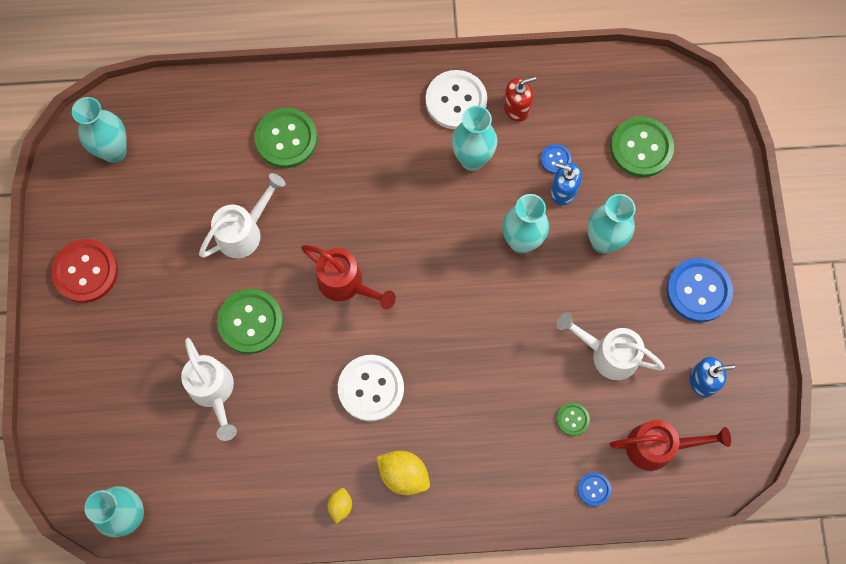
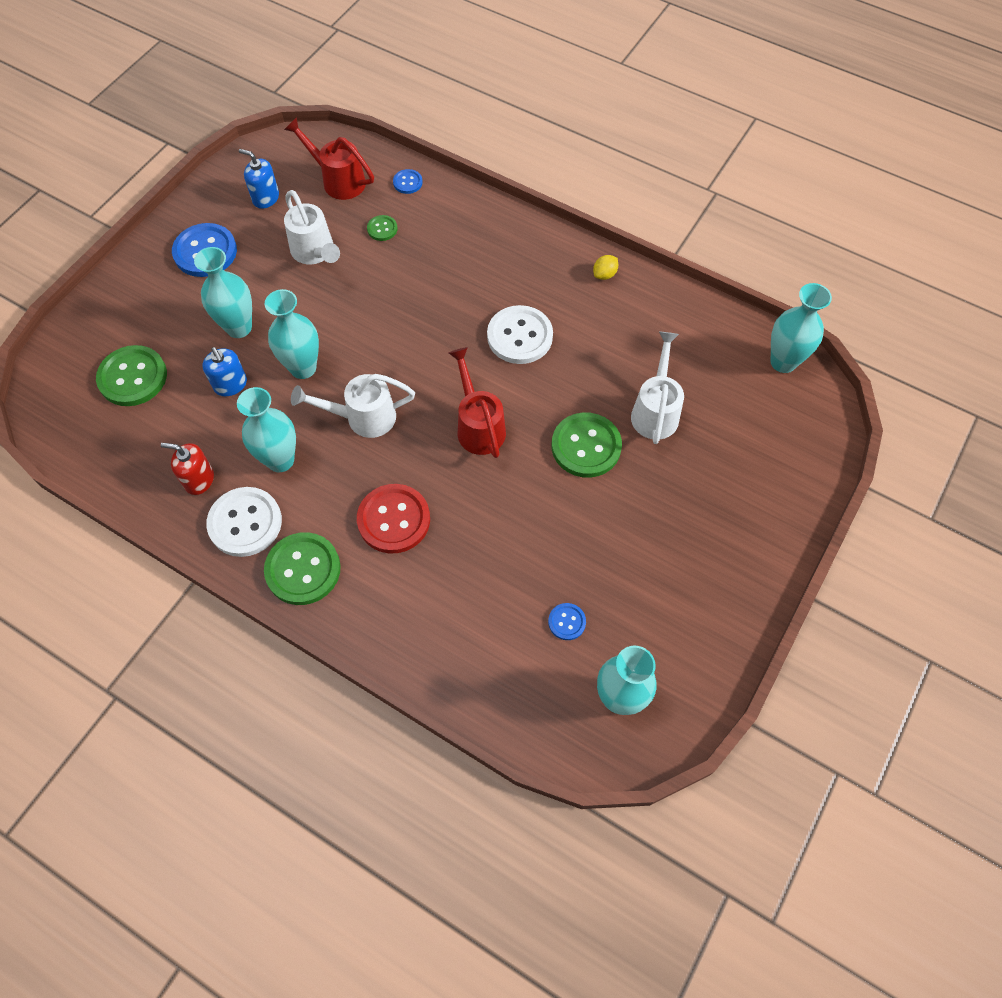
camera: 145 degrees left, 10 degrees down
(85, 271) = (718, 588): red button -> red button (394, 520)
(244, 231) = (538, 528): white watering can -> white watering can (363, 417)
(286, 139) = (434, 593): green button -> green button (303, 569)
(403, 475) = (540, 267): yellow lemon -> none
(555, 159) = (211, 414): blue button -> blue button (567, 622)

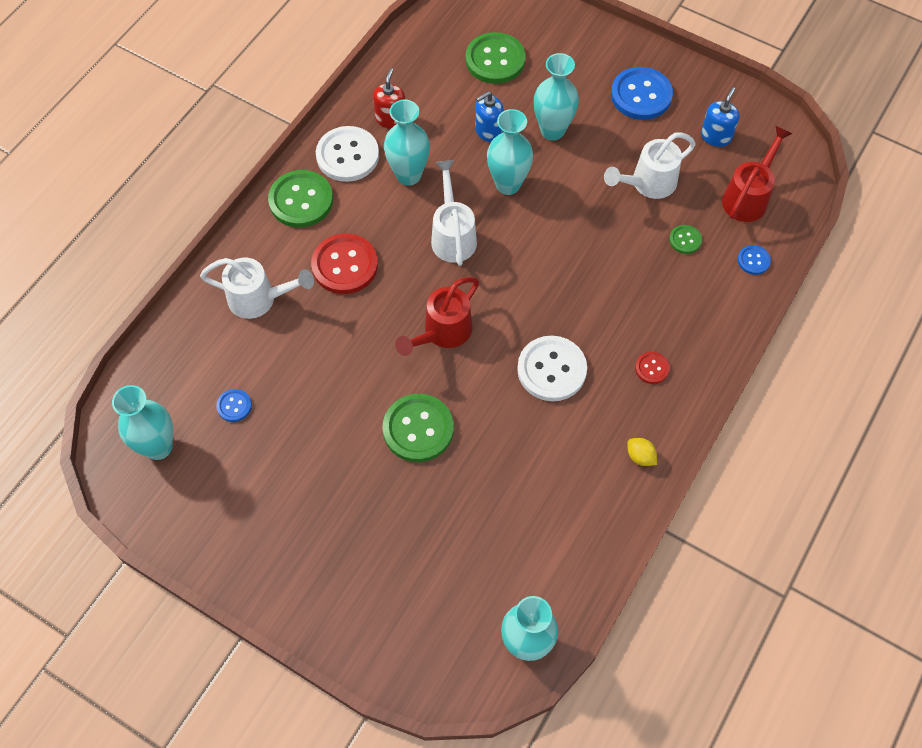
camera: 90 degrees right, 0 degrees up
(478, 426) = (443, 332): red watering can -> red watering can turned 150 degrees clockwise
(517, 261) = (652, 368): none -> red button
(655, 411) = (460, 499): white watering can -> white watering can (259, 299)

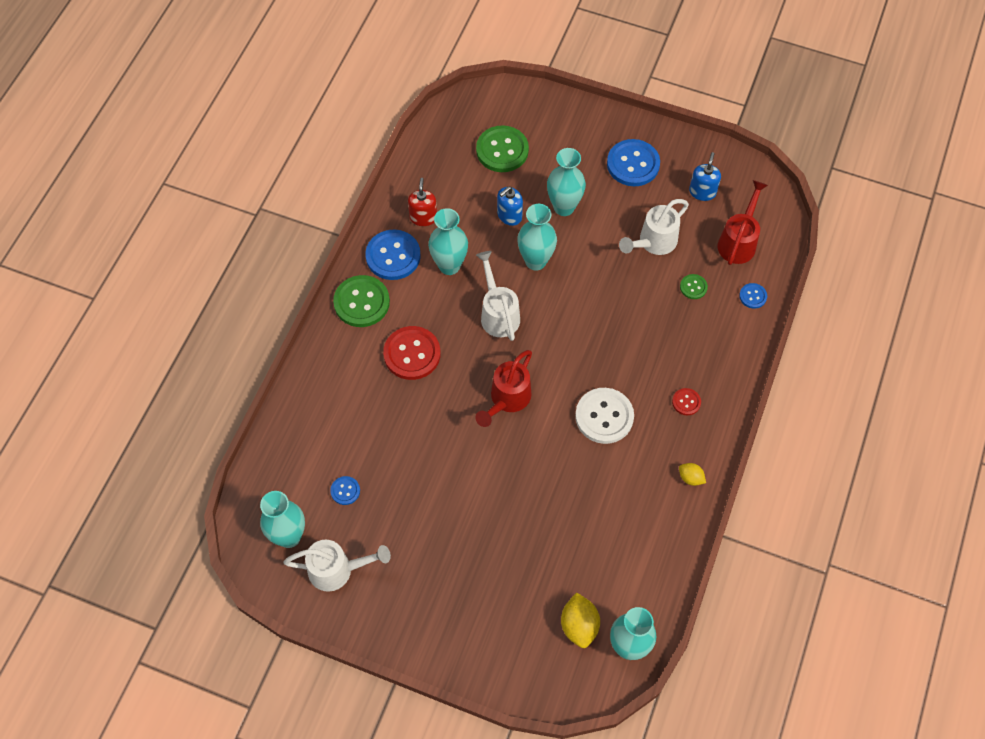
camera: 10 degrees left, 0 degrees up
(259, 299) = (345, 395): white watering can -> white watering can (337, 570)
(347, 155) = (393, 256): white button -> blue button
(418, 429) = (504, 485): green button -> none
(472, 607) = (579, 625): none -> yellow lemon

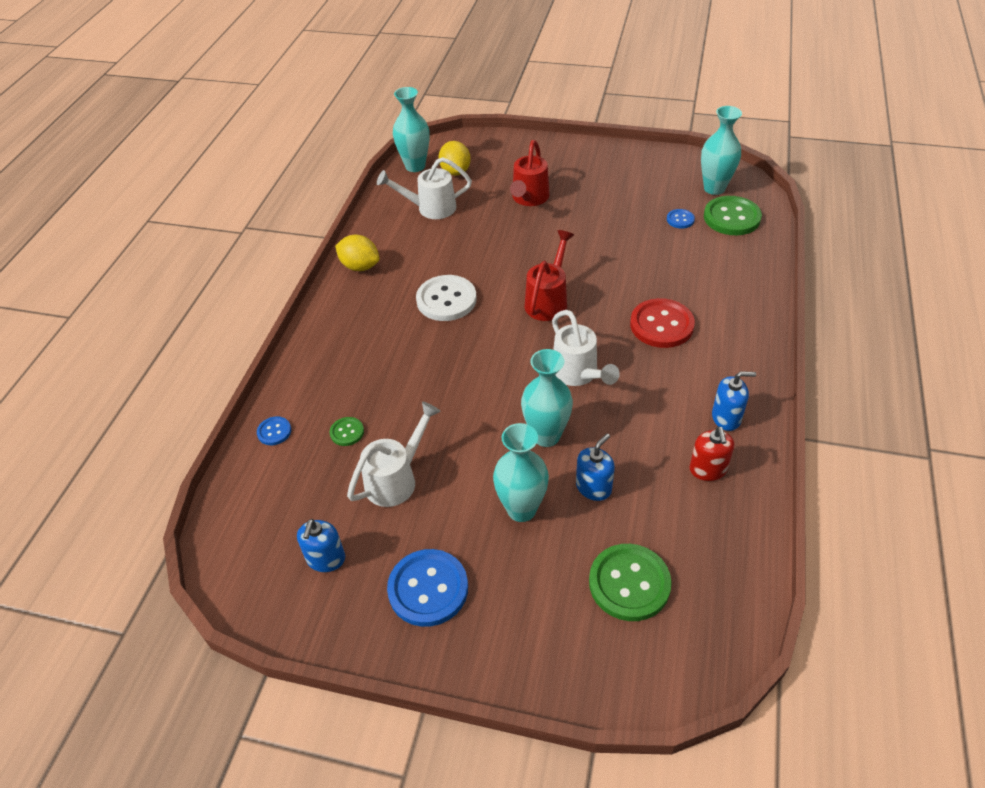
camera: 175 degrees right, 15 degrees down
(337, 570) = (663, 176): white watering can -> white watering can (430, 208)
(361, 302) = (740, 364): green button -> green button (731, 217)
(393, 256) = (726, 418): blue button -> blue soap dispenser
(449, 265) = (652, 416): turquoise vase -> none
(686, 402) = (361, 322): red button -> none
(690, 478) = (360, 266): yellow lemon -> yellow lemon, size x1.71
(738, 241) = (282, 495): red watering can -> red watering can (529, 198)

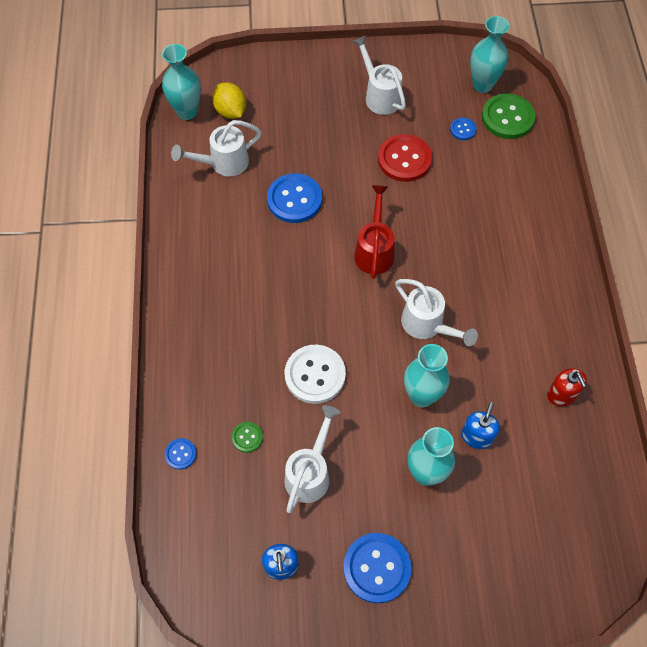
camera: 20 degrees left, 15 degrees up
(360, 266) = (182, 250): yellow lemon -> none
(446, 300) = (281, 271): white button -> white button (315, 375)
(485, 246) = (294, 199): none -> blue button
(529, 198) = (315, 131): red watering can -> none
(605, 181) = (380, 95): none -> white watering can
(629, 583) = (532, 517): green button -> none
(661, 325) = (482, 255): red button -> red button (404, 159)
(726, 418) = (562, 340): blue soap dispenser -> none

